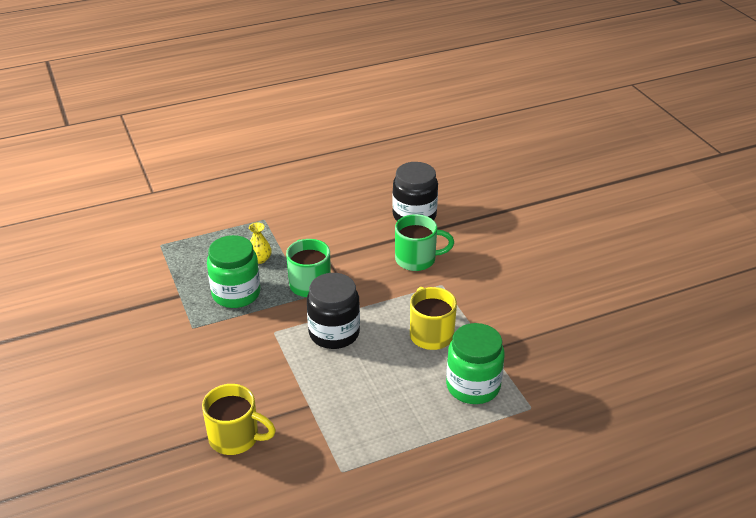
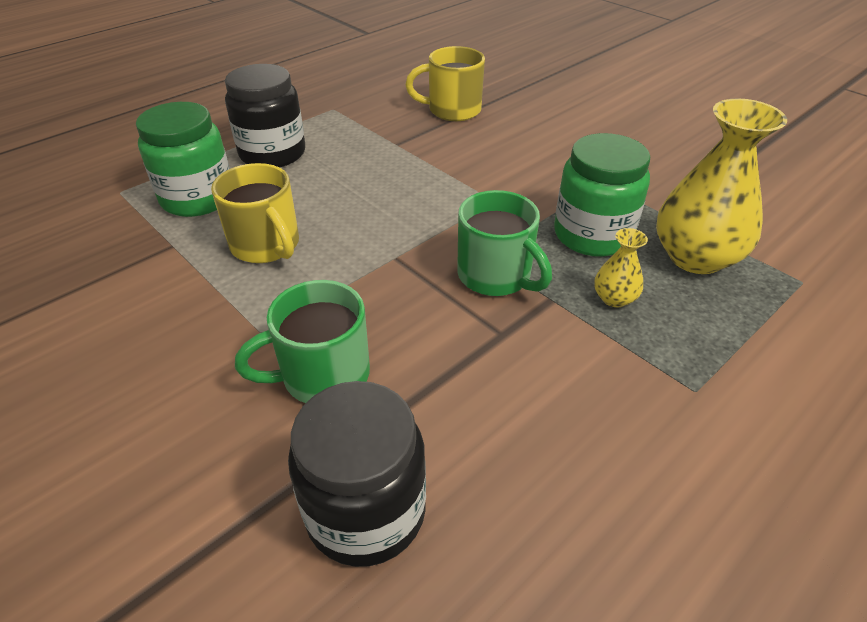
camera: 160 degrees right, 5 degrees up
(195, 268) = (695, 257): none -> yellow vase
(334, 333) = (410, 217): black jar -> black jar (272, 153)

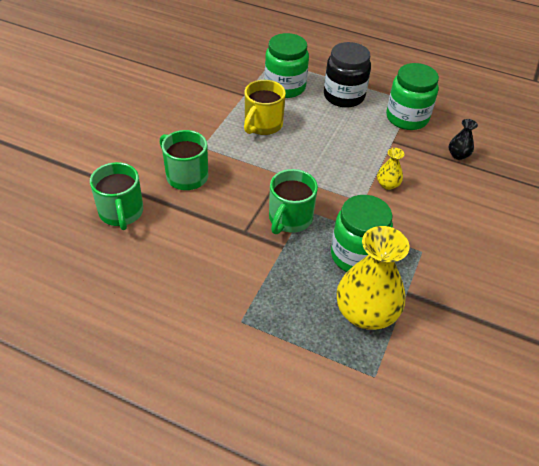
camera: 65 degrees right, 5 degrees up
(360, 122) = (407, 118): none -> green jar
(366, 512) = (121, 213): black jar -> green mug
(452, 110) = (458, 155): yellow mug -> black vase
(614, 298) = (300, 275): yellow vase -> yellow vase (387, 184)

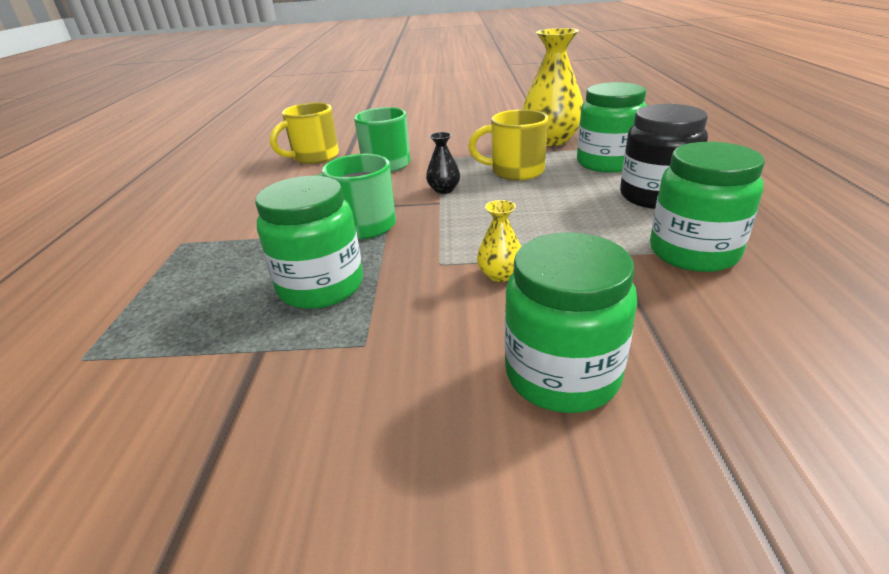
camera: 70 degrees right, 15 degrees down
(121, 213) = (314, 157): green mug -> yellow mug
(366, 312) = (207, 321): yellow vase -> yellow vase (551, 140)
(458, 155) = (675, 328): black vase -> black vase (444, 189)
(471, 198) = (562, 374): none -> green jar

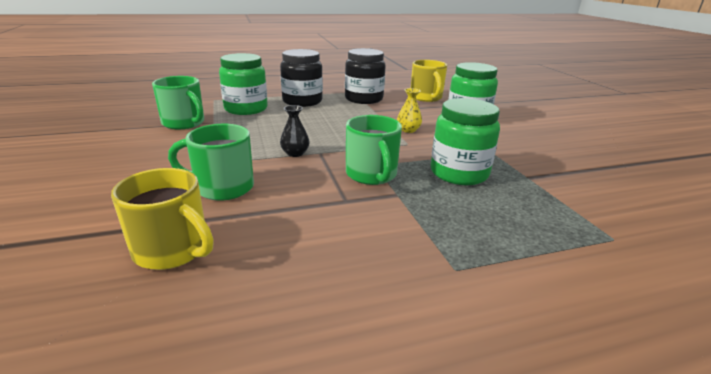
camera: 110 degrees left, 5 degrees down
(515, 171) = (257, 132): yellow mug -> yellow mug (426, 97)
(551, 140) = (184, 123): yellow vase -> green mug
(693, 252) = (364, 99): green jar -> black jar

